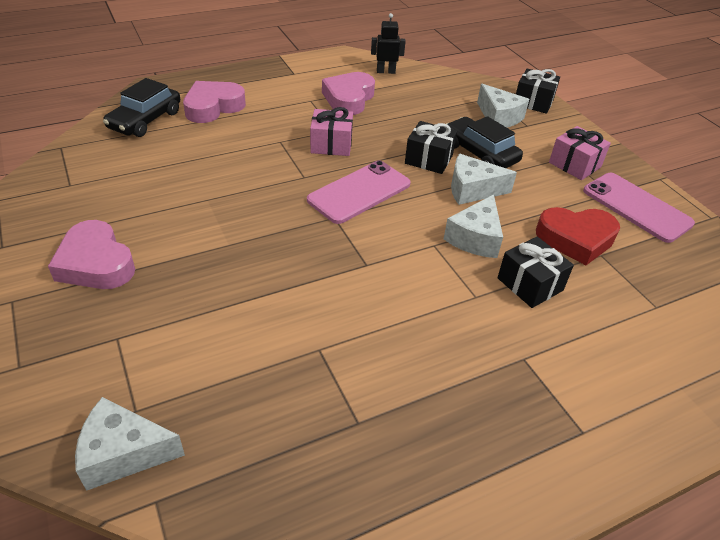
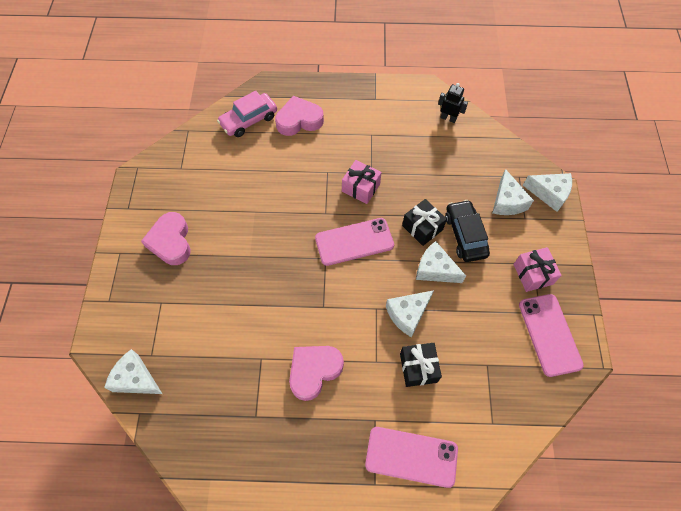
camera: 30 degrees right, 20 degrees up
(145, 120) = (249, 120): black car -> pink car
(349, 98) = (401, 142): pink heart -> pink heart (314, 371)
(533, 102) = (549, 193): black gift -> white cheese
(576, 239) = (479, 344): red heart -> none
(600, 379) = (411, 456): none -> pink phone

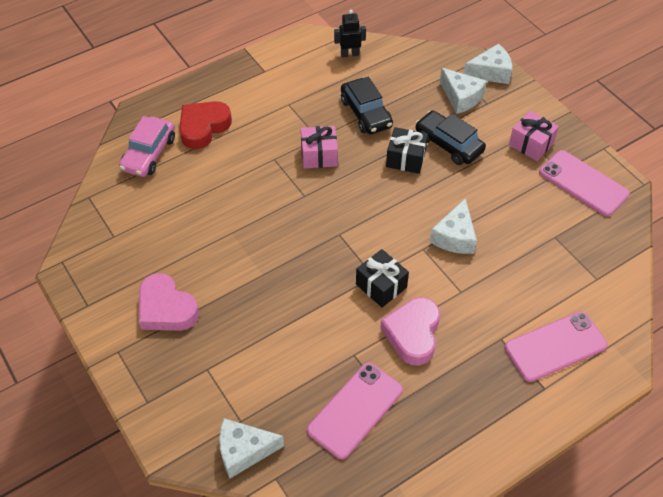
camera: 35 degrees left, 10 degrees down
(299, 120) = (203, 127): pink heart -> red heart
(354, 242) = (354, 205): pink phone -> pink phone (355, 410)
(418, 368) = (501, 274): black gift -> black gift (381, 286)
(422, 173) = (366, 113): none -> black car
(435, 269) = (447, 186): white cheese -> none

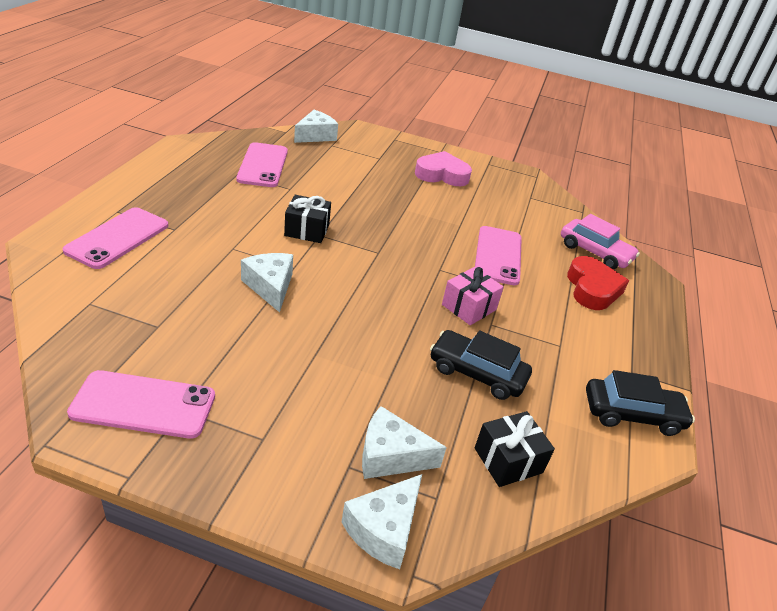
camera: 135 degrees right, 15 degrees down
(149, 153) = (595, 252): pink car -> pink car turned 150 degrees clockwise
(239, 187) = (498, 255): none -> pink phone
(349, 54) = (586, 447): black robot -> none
(406, 158) = (384, 341): black gift -> black gift (508, 460)
(413, 334) = (254, 210): pink heart -> none
(448, 144) = (352, 379): black car -> black car (632, 414)
(531, 144) = (246, 429): pink gift -> none

